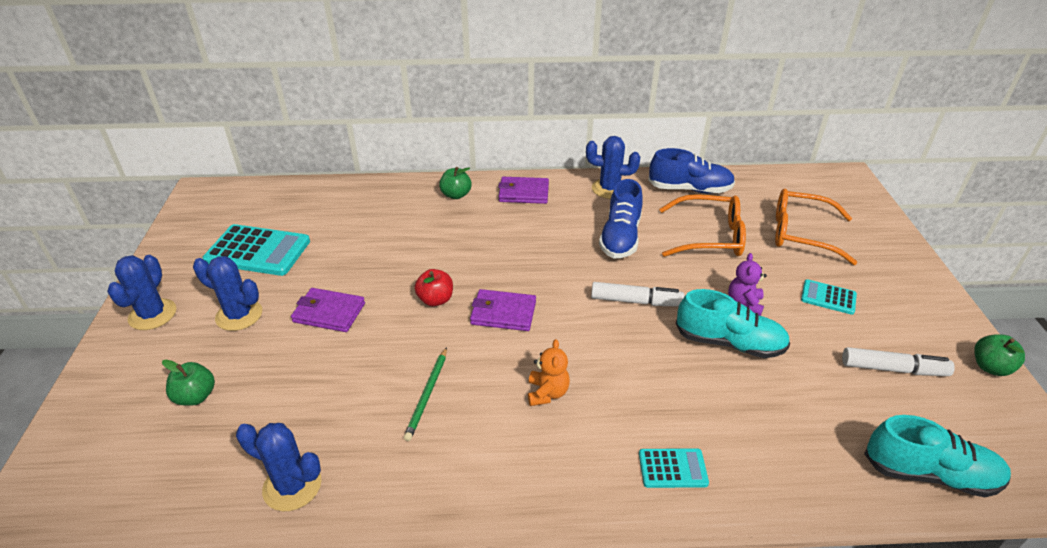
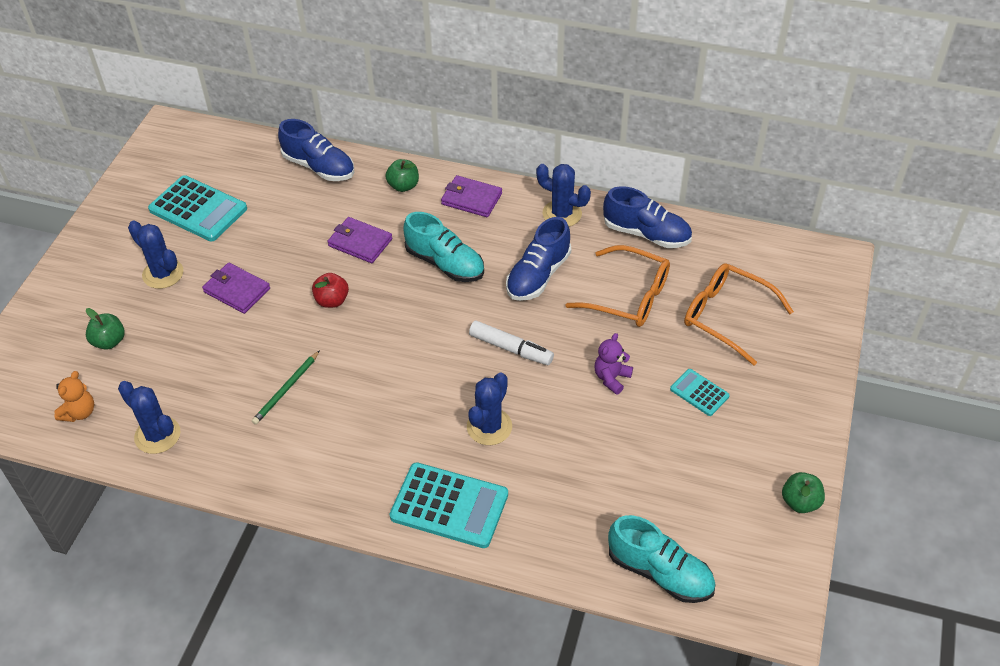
camera: 20 degrees right, 10 degrees up
(152, 314) = (95, 255): blue cactus -> blue cactus (489, 427)
(368, 195) = (319, 167): none -> blue shoe
(503, 313) = (385, 329): purple wallet -> purple wallet (360, 242)
(547, 393) = (384, 414): orange teddy bear -> orange teddy bear (79, 412)
(672, 468) = (449, 506): turquoise calculator -> turquoise calculator, size x1.92
(729, 343) = (570, 412): turquoise shoe -> turquoise shoe (445, 263)
(893, 369) = (704, 478): white marker -> none

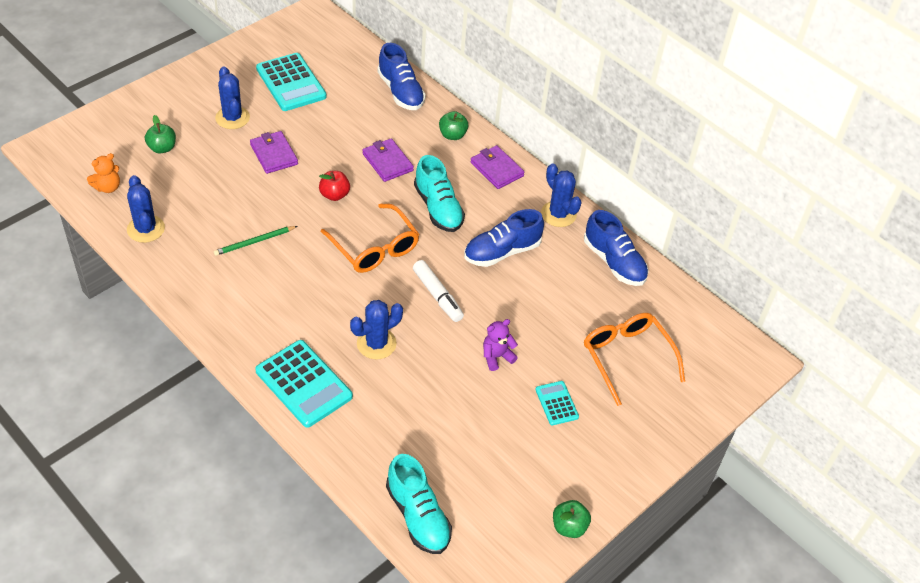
camera: 25 degrees right, 0 degrees up
(629, 296) = (560, 303): orange glasses -> orange glasses (375, 248)

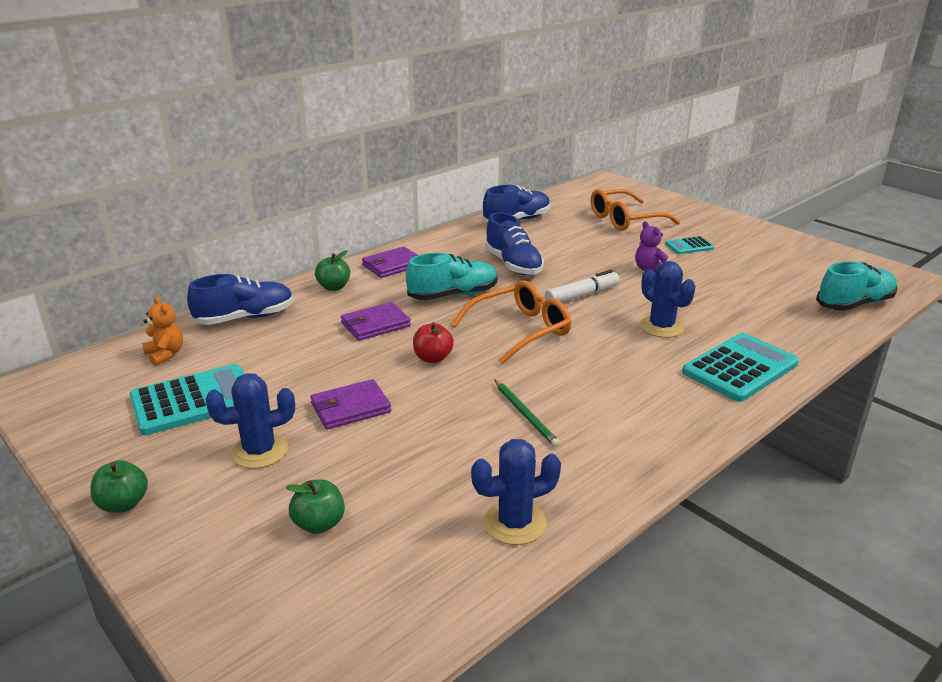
camera: 85 degrees left, 20 degrees down
(108, 187) = (416, 584): orange teddy bear -> orange teddy bear (165, 354)
(558, 214) = (458, 239): blue cactus -> none
(569, 527) = (810, 245): green apple -> green apple (123, 504)

